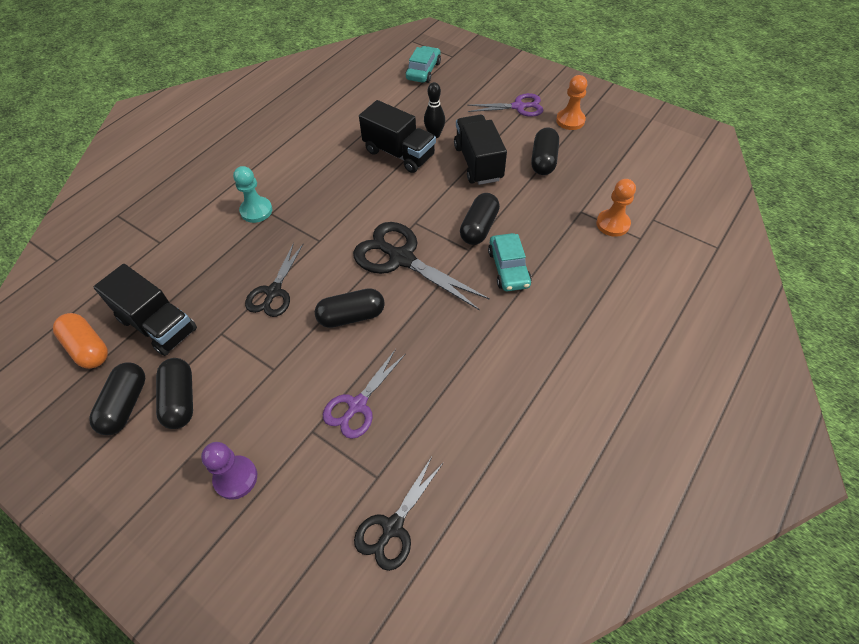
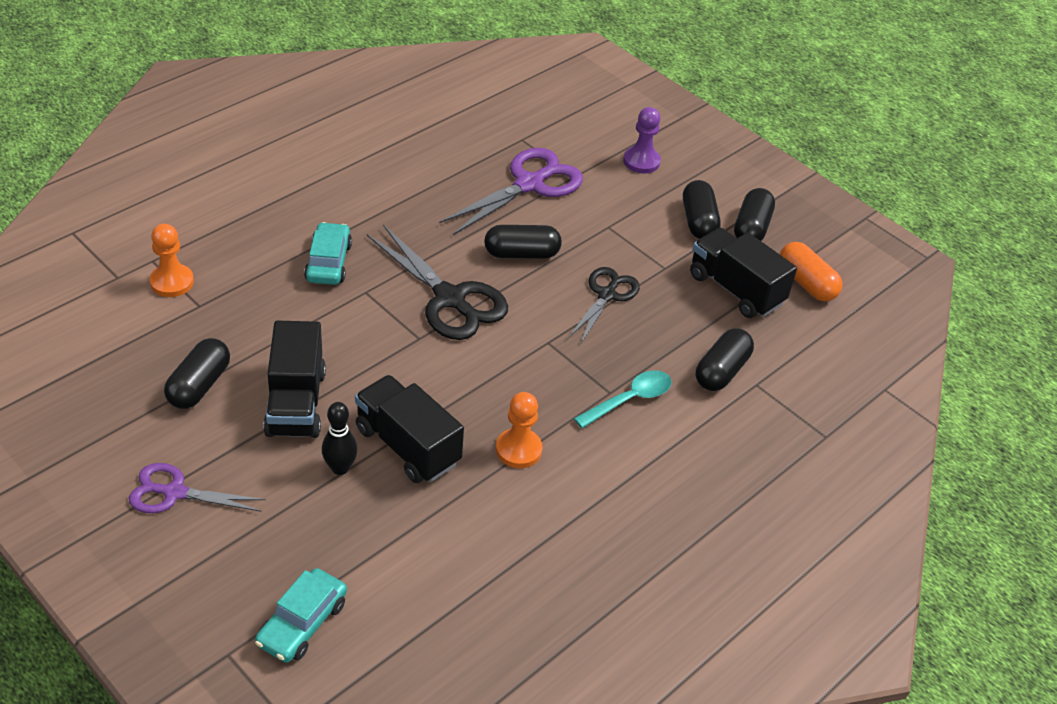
camera: 175 degrees left, 10 degrees down
(256, 211) = (629, 399): turquoise pawn -> turquoise spoon
(357, 405) = (529, 184): purple scissors -> purple scissors, size x1.59
(392, 527) = (515, 112): black scissors -> none
(479, 227) = (340, 313): black capsule -> black capsule (721, 371)
(570, 120) = (109, 445): orange pawn -> orange pawn (518, 450)

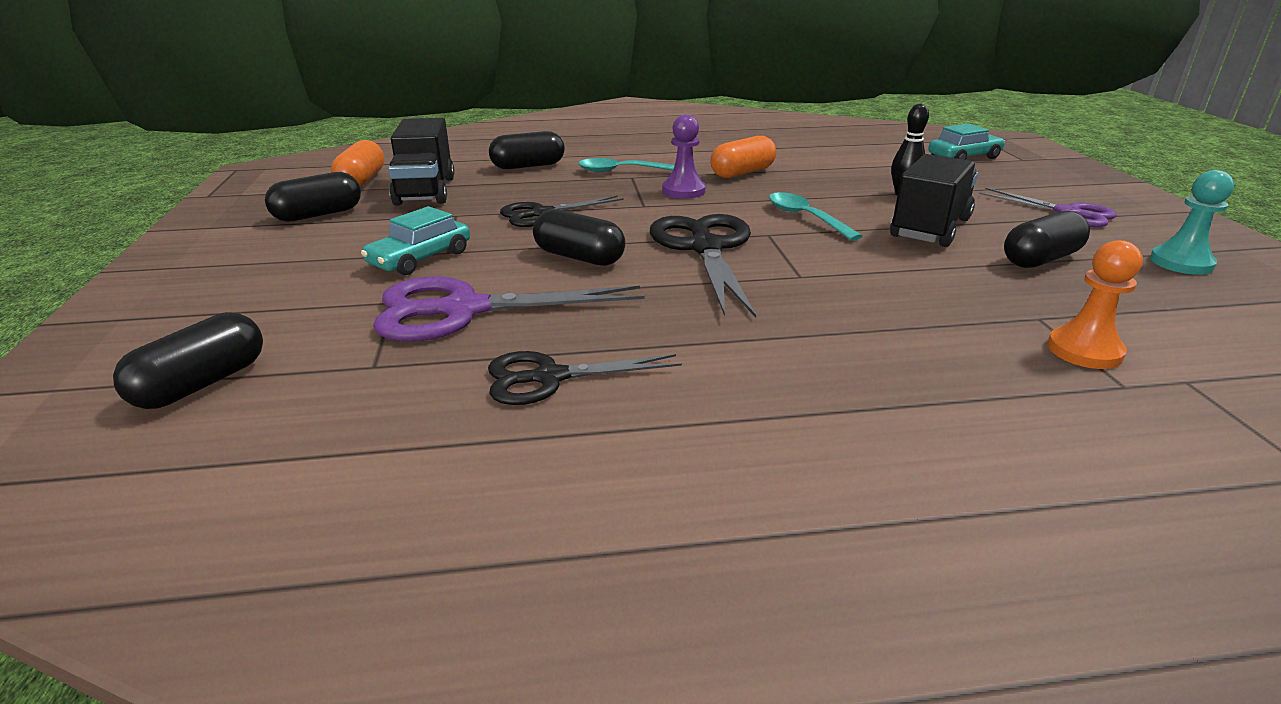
camera: 140 degrees left, 15 degrees down
(86, 426) = (1181, 263): none -> turquoise pawn
(328, 262) = (830, 311): turquoise car -> turquoise car (420, 258)
(405, 377) = (805, 218): none -> turquoise spoon
(407, 446) = (834, 191): black truck -> none
(436, 162) = (549, 378): none -> black scissors
(518, 450) = (742, 173): orange pawn -> orange capsule
(641, 161) = (285, 290): purple pawn -> purple pawn (683, 191)
(698, 221) = (352, 231): black capsule -> black capsule (201, 384)

